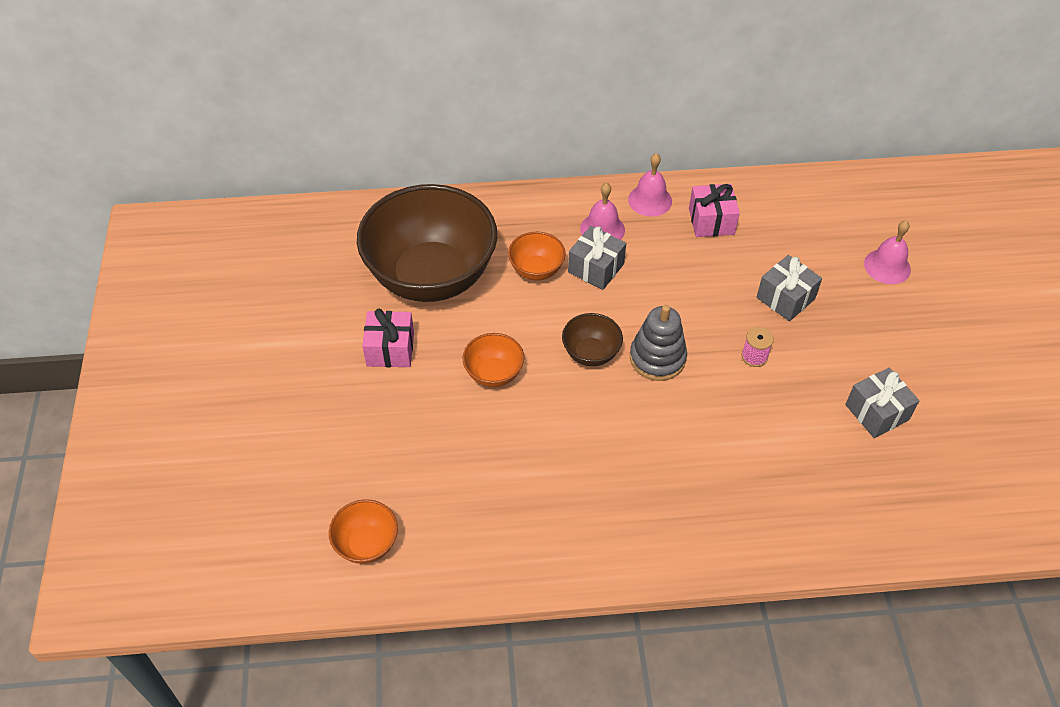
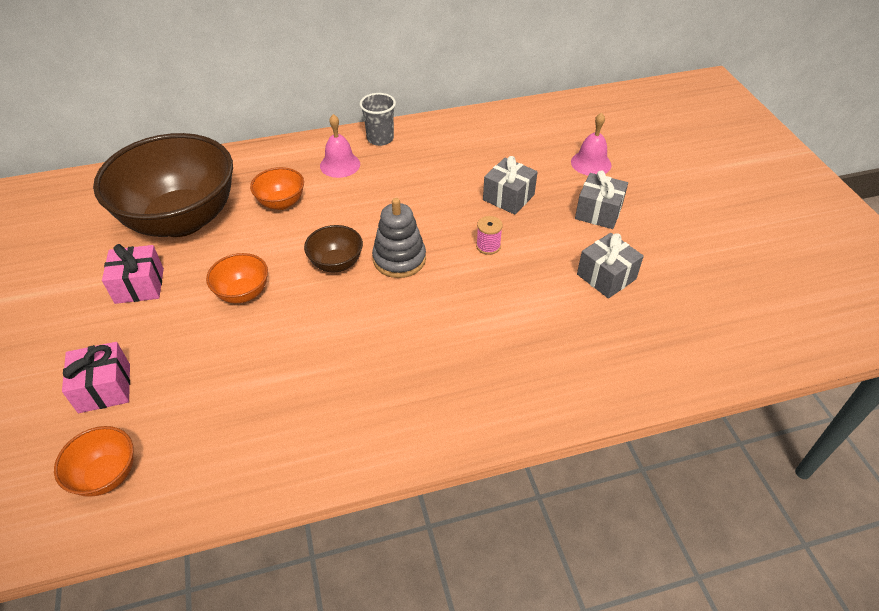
camera: 10 degrees left, 5 degrees down
(596, 268) = (336, 195): grey gift -> grey gift (598, 212)
(650, 200) = (380, 139): pink bell -> grey cup
(711, 221) = (435, 148): pink gift -> pink gift (104, 388)

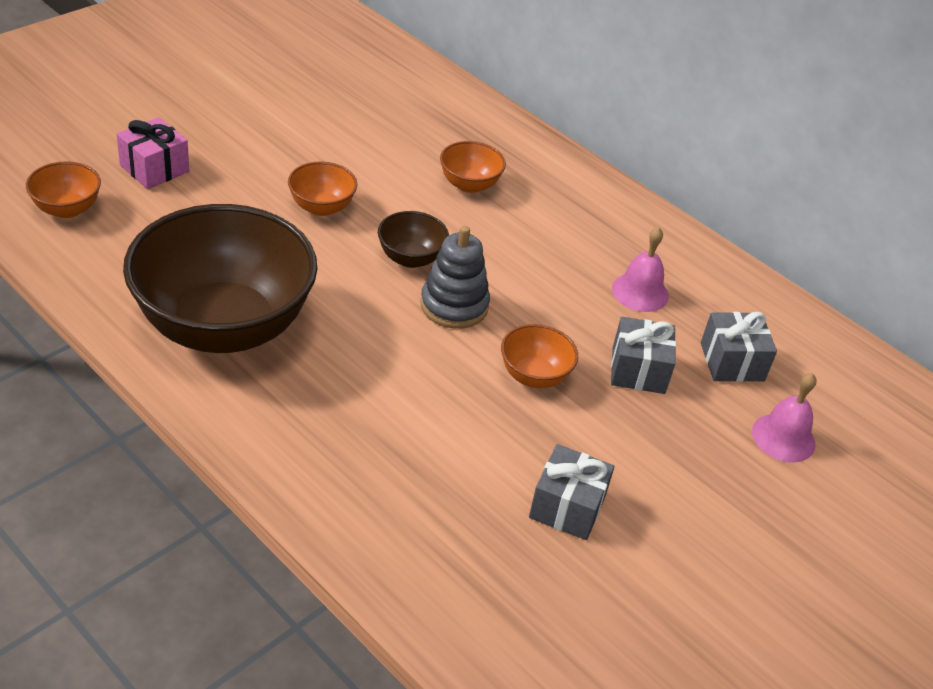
camera: 55 degrees right, 5 degrees down
(139, 286) = (284, 138): pink gift -> none
(181, 219) = (389, 127): brown bowl -> brown bowl (224, 326)
(340, 165) = (568, 206): pink bell -> pink bell (640, 292)
(380, 139) = (644, 222): grey cup -> none
(488, 246) = (534, 376): pink spool -> orange bowl
(598, 212) = (686, 470): grey gift -> grey gift (732, 362)

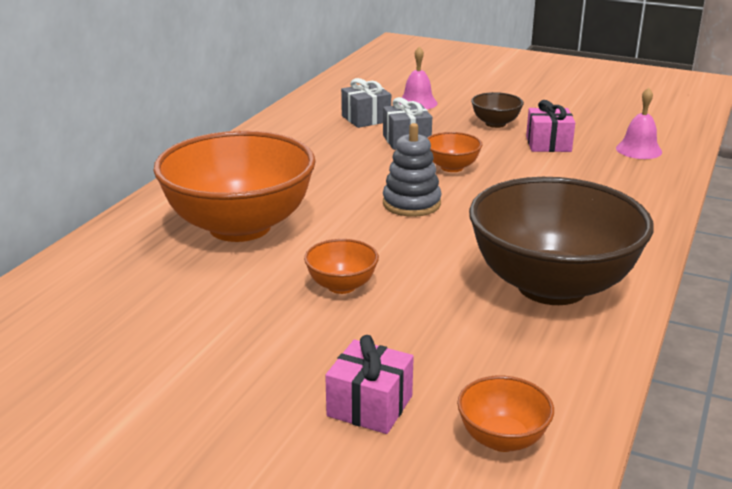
camera: 105 degrees left, 15 degrees down
(410, 258) = (372, 230): brown bowl -> brown bowl (495, 123)
(469, 185) = (240, 227): orange bowl -> orange bowl, size x2.37
(567, 507) = (548, 144): grey gift -> pink gift
(640, 292) = (323, 149): pink bell -> pink bell (638, 150)

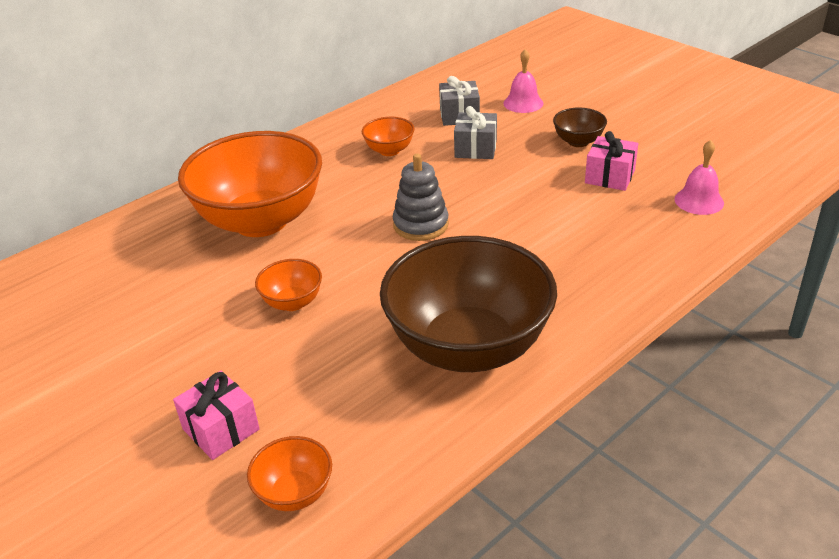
camera: 25 degrees right, 10 degrees up
(452, 167) = (491, 189): orange bowl -> orange bowl (389, 150)

